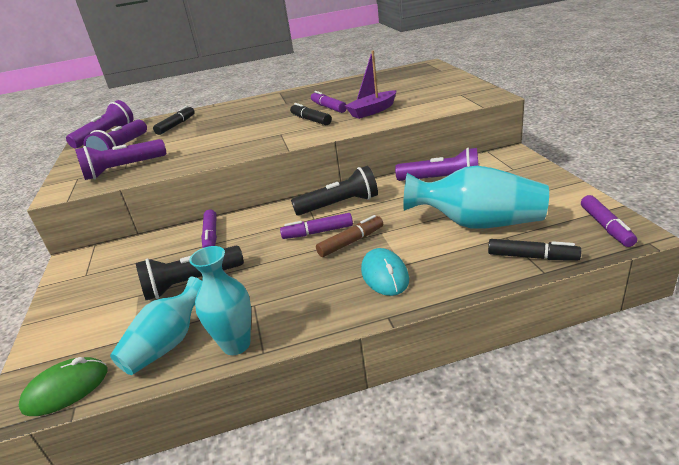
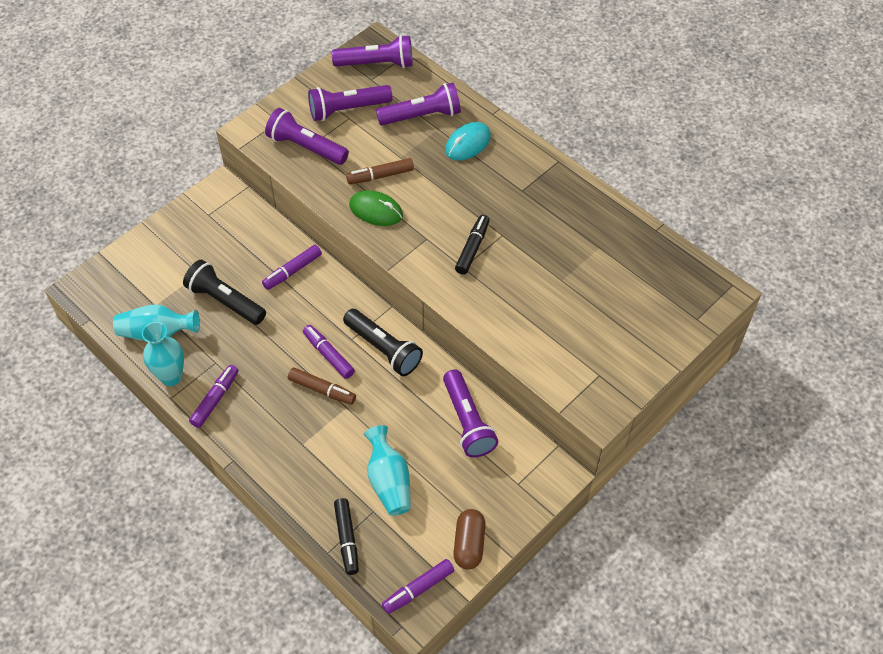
camera: 55 degrees right, 25 degrees up
(66, 389) = (100, 303): green mouse -> green mouse (376, 210)
(176, 125) = (422, 116): black marker -> purple flashlight
(200, 144) = (380, 176): none -> brown marker
(328, 107) = (516, 247): purple marker -> purple marker (215, 399)
(372, 111) = (517, 300): purple boat -> none
(384, 275) = (283, 437): turquoise mouse -> turquoise mouse (467, 143)
(477, 223) = (389, 481): turquoise vase -> turquoise vase, size x0.66
(564, 196) = (469, 544): none -> brown capsule

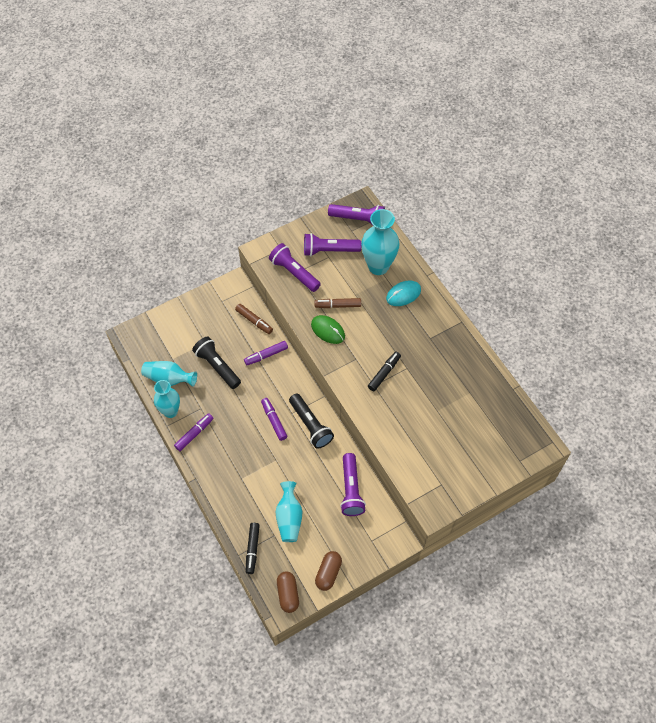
camera: 15 degrees right, 5 degrees up
(322, 390) = (263, 444): brown marker -> brown marker (254, 321)
(418, 589) = (288, 594): purple marker -> brown capsule
(422, 116) = (378, 266): purple flashlight -> turquoise vase

